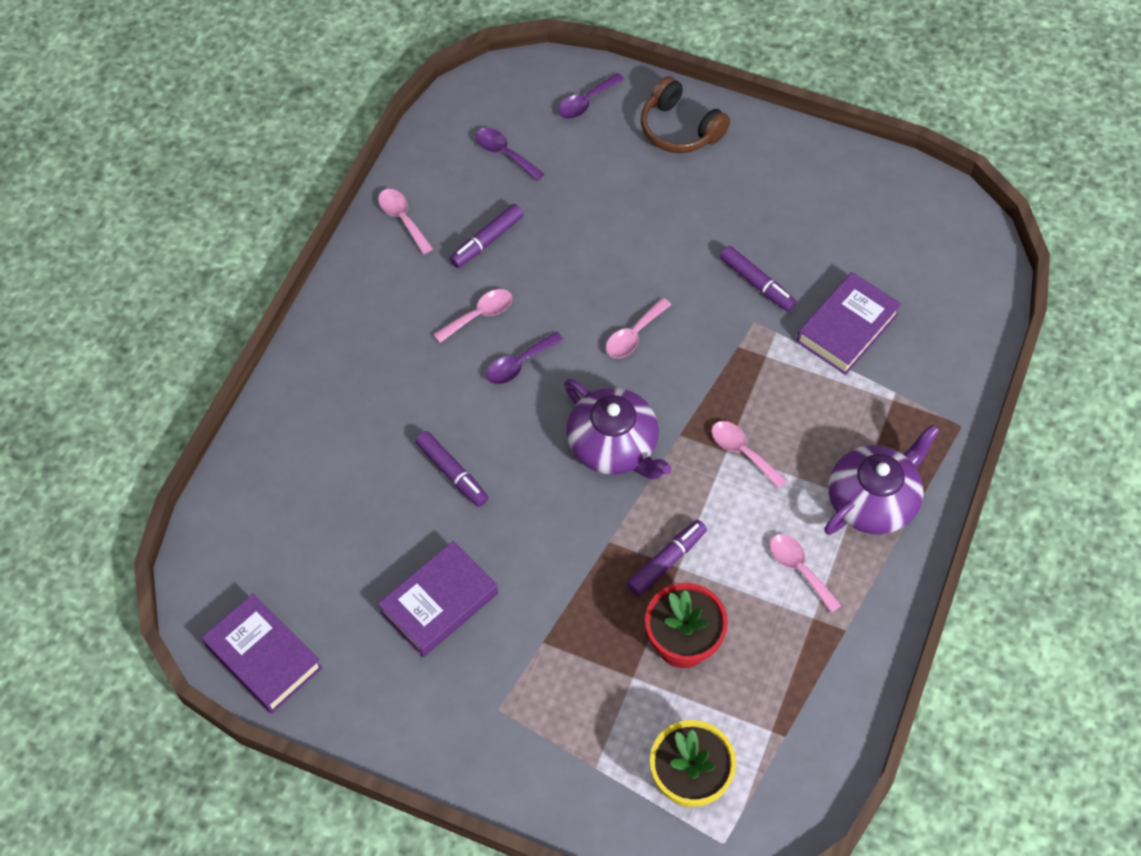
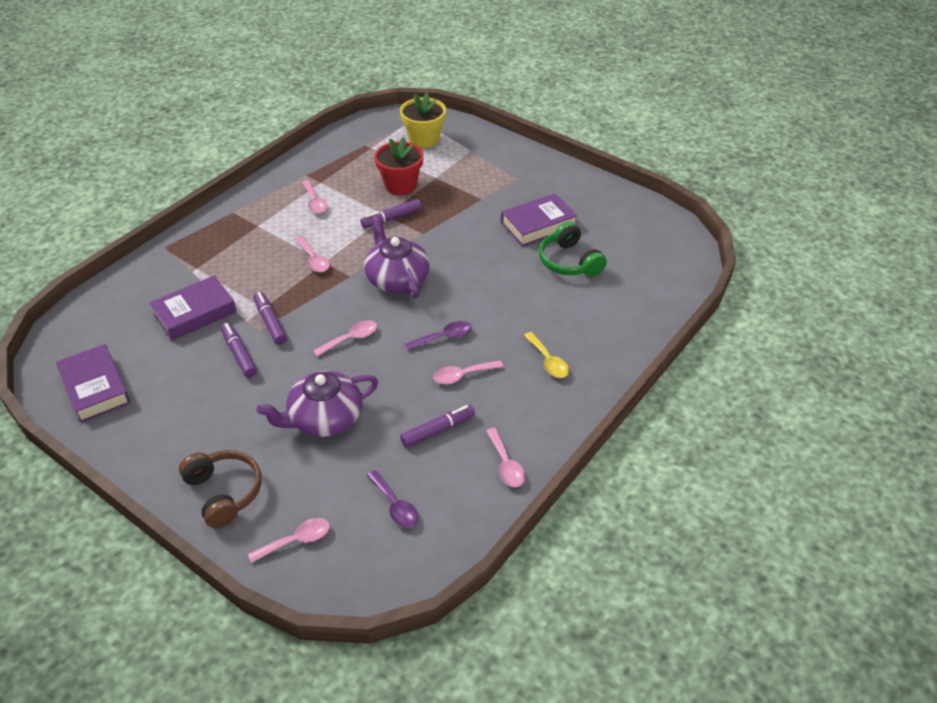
camera: 165 degrees left, 15 degrees down
(263, 657) = (651, 220): purple book -> purple book (95, 388)
(380, 358) = (548, 361): none -> yellow spoon
(380, 535) = (569, 261): none -> green headphones
(452, 472) = (512, 284): purple marker -> purple marker (270, 322)
(586, 102) = (296, 540): purple spoon -> pink spoon
(873, 499) = (248, 223): purple teapot -> purple teapot (324, 418)

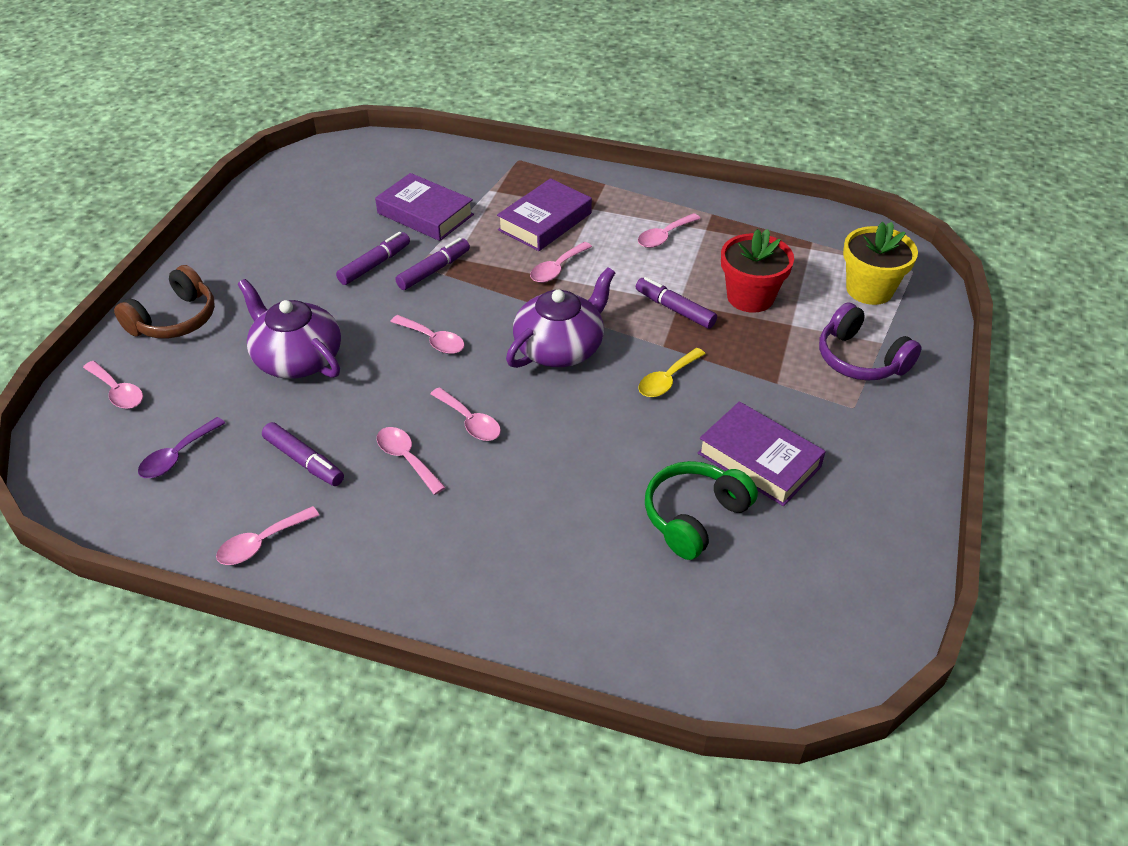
camera: 70 degrees right, 0 degrees up
(95, 388) = (295, 191): purple book -> purple book (545, 222)
(444, 337) = (470, 421): purple spoon -> pink spoon
(480, 162) = (860, 359): none -> purple headphones
(548, 361) = (466, 542): yellow spoon -> yellow spoon (667, 380)

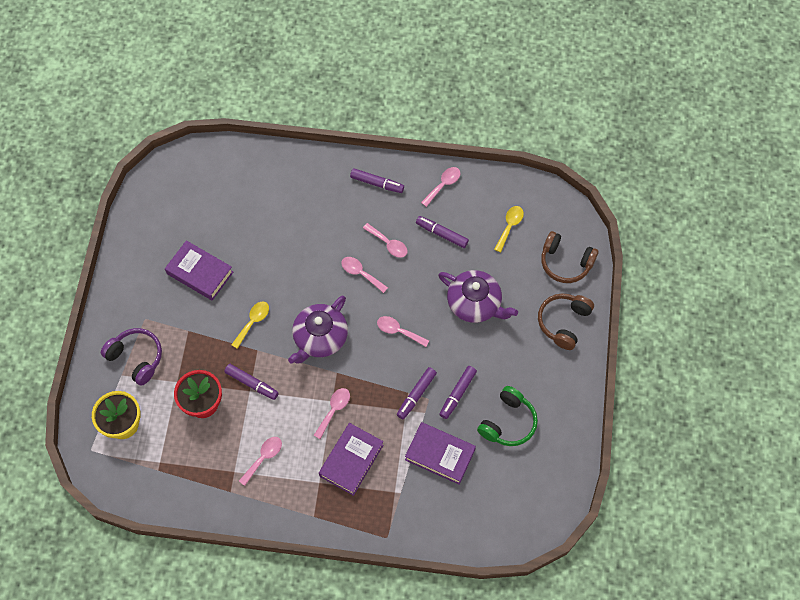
camera: 170 degrees right, 20 degrees up
(118, 392) = (565, 262): pink spoon -> brown headphones
(177, 456) = (509, 226): purple spoon -> yellow spoon
(391, 565) = (377, 183): none -> purple marker
(694, 516) = (233, 232): green headphones -> green headphones (508, 422)

